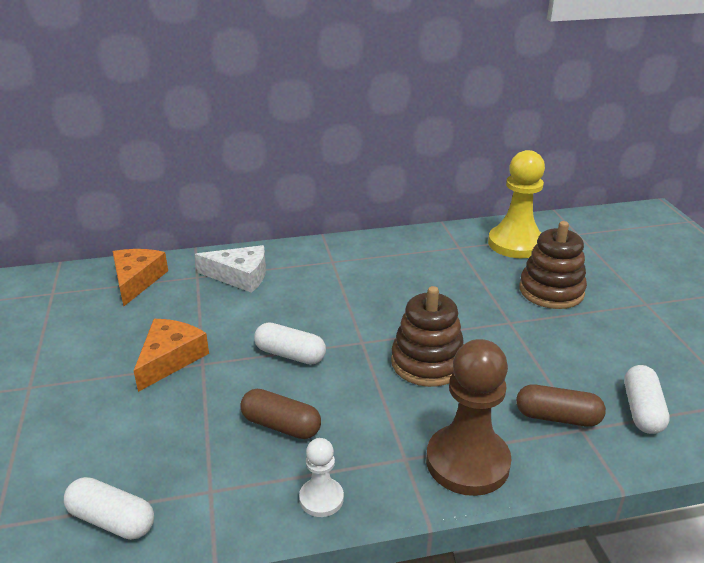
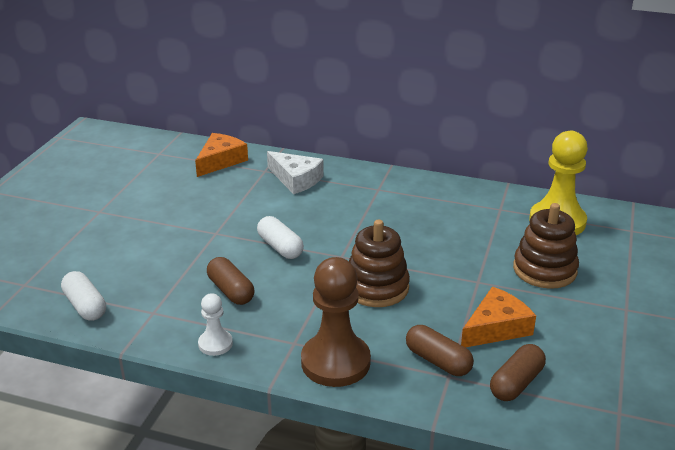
camera: 30 degrees right, 0 degrees up
(170, 359) = (197, 222): orange cheese -> orange cheese (496, 328)
(642, 410) = (516, 383): white capsule -> brown capsule

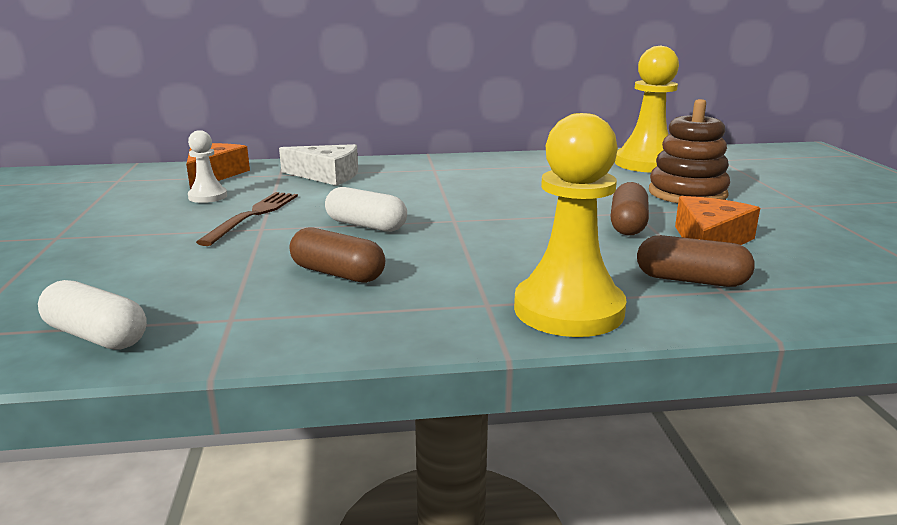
camera: 25 degrees left, 10 degrees down
(215, 344) = (370, 330): white pawn -> white pawn (208, 196)
(218, 218) = (253, 216): none -> brown fork
(335, 362) = (568, 310): brown pawn -> yellow pawn
(376, 287) = (530, 236): brown stacking toy -> none
(516, 383) = (804, 279): brown capsule -> brown capsule (628, 224)

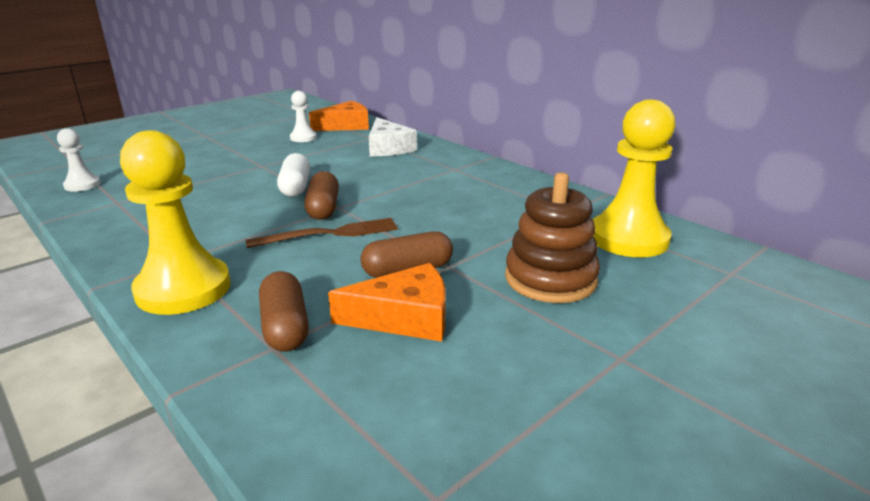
camera: 55 degrees right, 5 degrees up
(96, 336) = (82, 185): white capsule -> white pawn
(253, 216) = (281, 157): brown fork -> brown fork (329, 234)
(337, 273) = (200, 205): brown capsule -> brown capsule (323, 208)

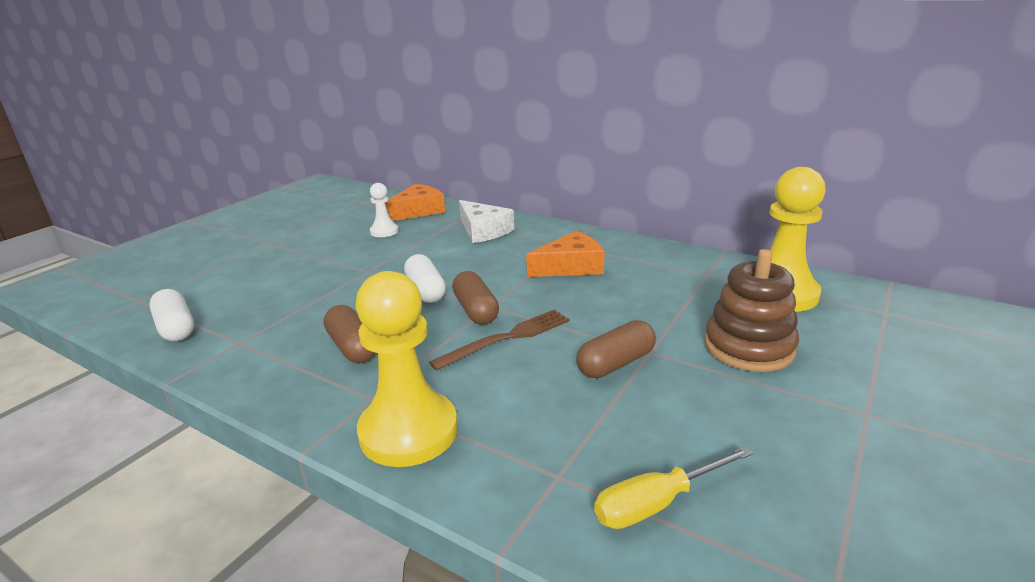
camera: 15 degrees left, 0 degrees up
(82, 185) = (176, 328): white pawn -> white capsule
(285, 327) = (551, 450): brown capsule -> brown capsule (352, 347)
(338, 387) = (657, 503): none -> yellow screwdriver
(405, 317) = (655, 415): orange cheese -> orange cheese (571, 266)

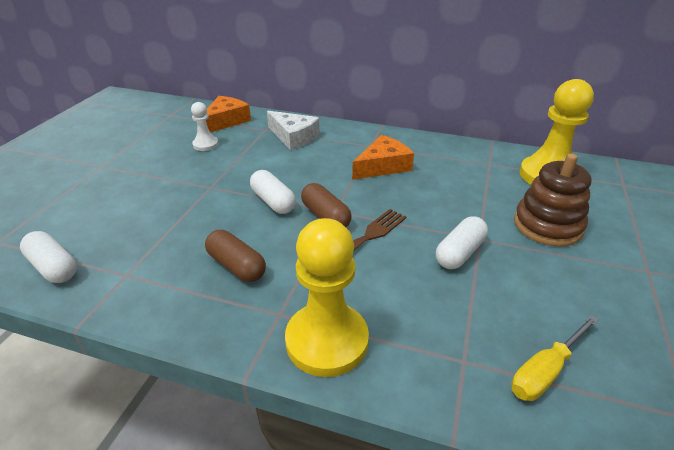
camera: 15 degrees left, 10 degrees up
(616, 363) = (460, 253): brown capsule -> white capsule

